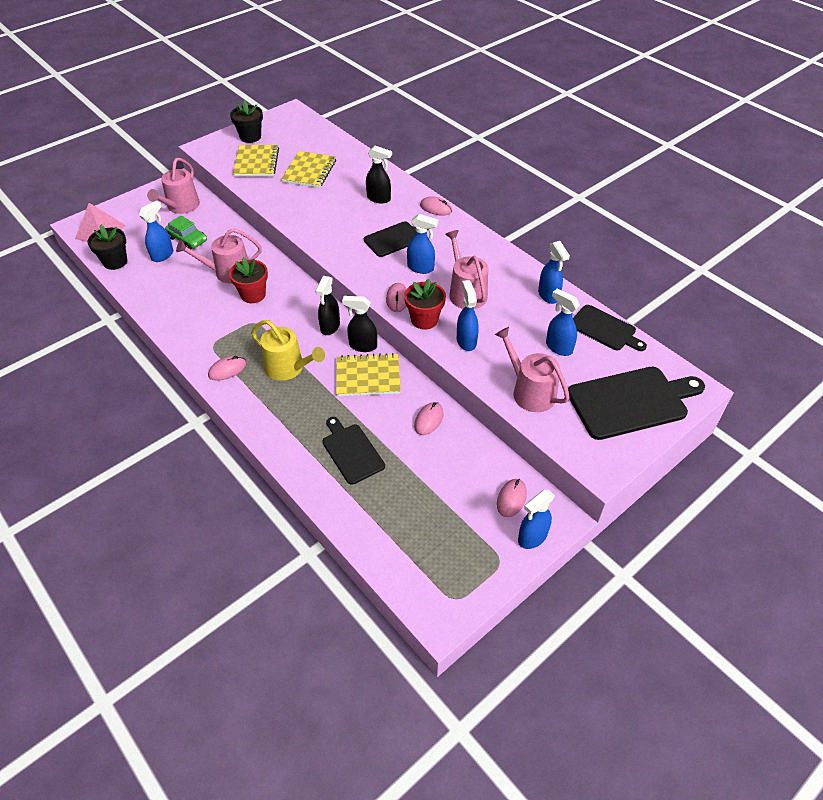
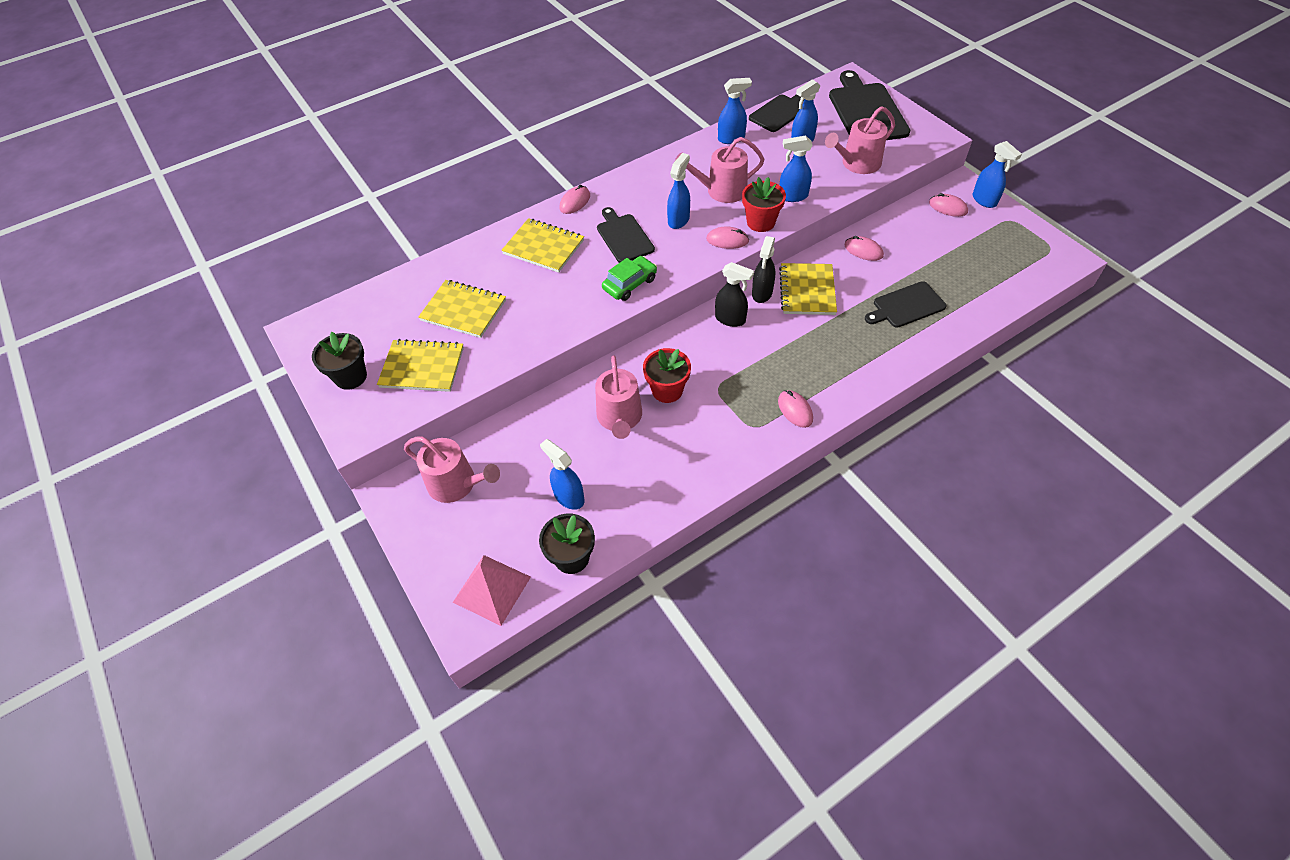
camera: 80 degrees left, 5 degrees up
(188, 239) = (539, 469): green car -> green car (630, 284)
(288, 368) = (793, 355): yellow watering can -> none
(379, 198) = (543, 247): black spray bottle -> yellow notebook

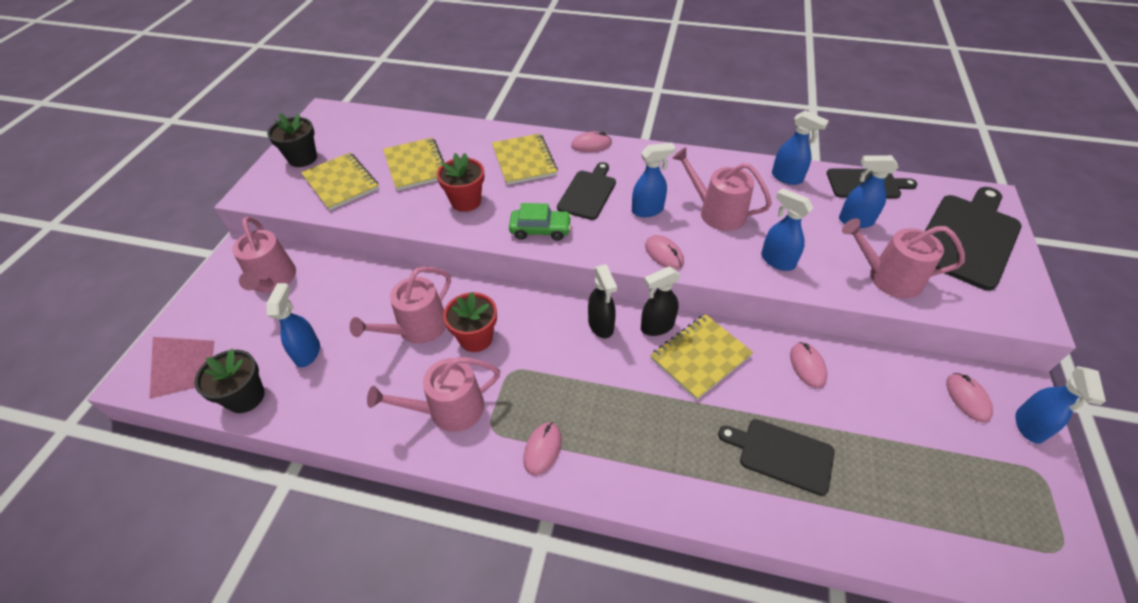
camera: 45 degrees right, 5 degrees down
(714, 440) = (449, 410): none -> pink watering can
(760, 222) = (714, 261): red flower pot -> red flower pot (466, 201)

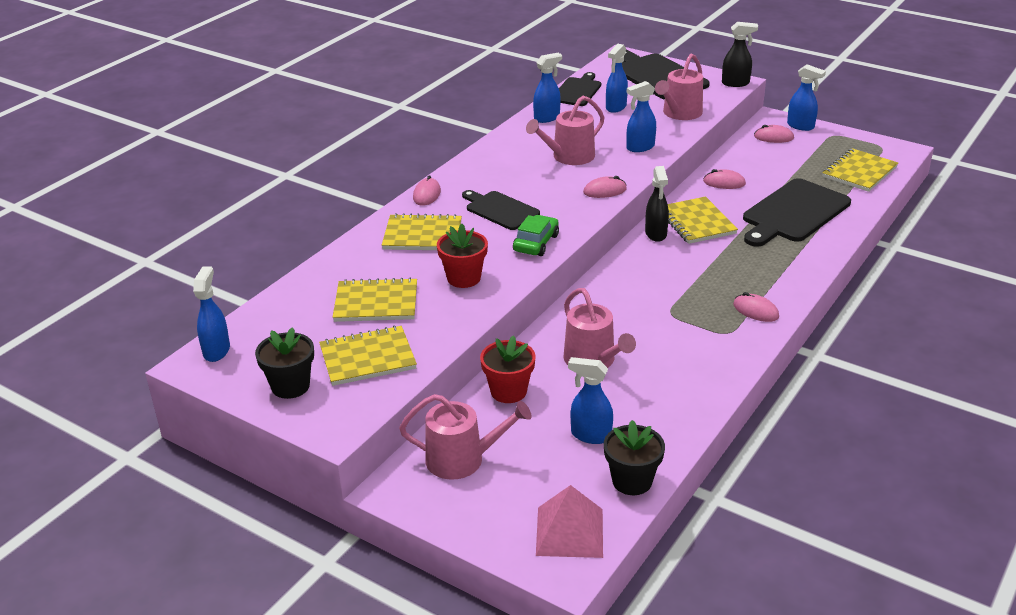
camera: 70 degrees left, 15 degrees down
(449, 410) = (699, 352): pink watering can -> none
(476, 338) = (623, 327): red flower pot -> red flower pot (508, 391)
(601, 326) = (641, 260): black spray bottle -> black spray bottle (736, 83)
(648, 210) = (545, 186): blue spray bottle -> blue spray bottle (217, 350)
(781, 454) = (793, 213): black cutting board -> black cutting board, size x1.64
(952, 525) = (859, 172): none -> yellow notebook

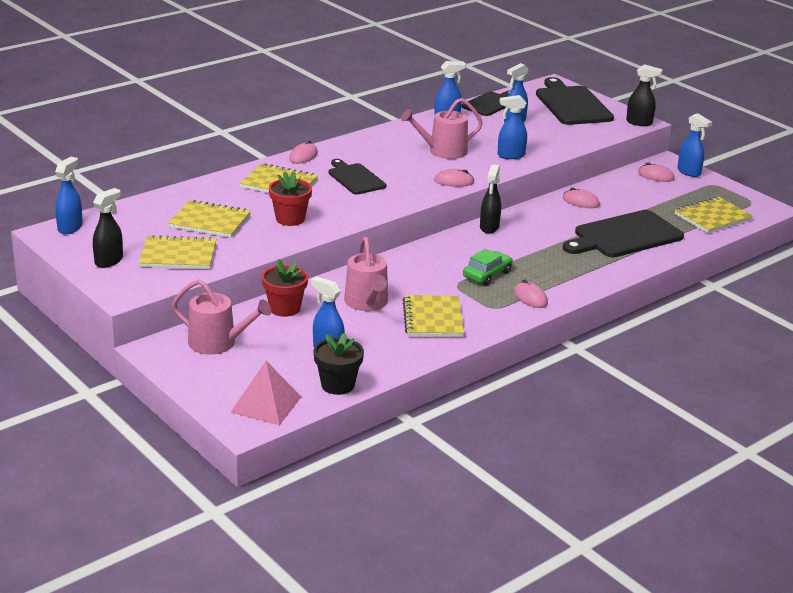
camera: 15 degrees right, 5 degrees down
(290, 386) = (109, 261): black flower pot -> black spray bottle
(536, 243) = (366, 207): green car -> green car (487, 274)
(680, 113) = (568, 137): pink watering can -> none
(696, 222) = (531, 226): yellow notebook -> yellow notebook (432, 318)

